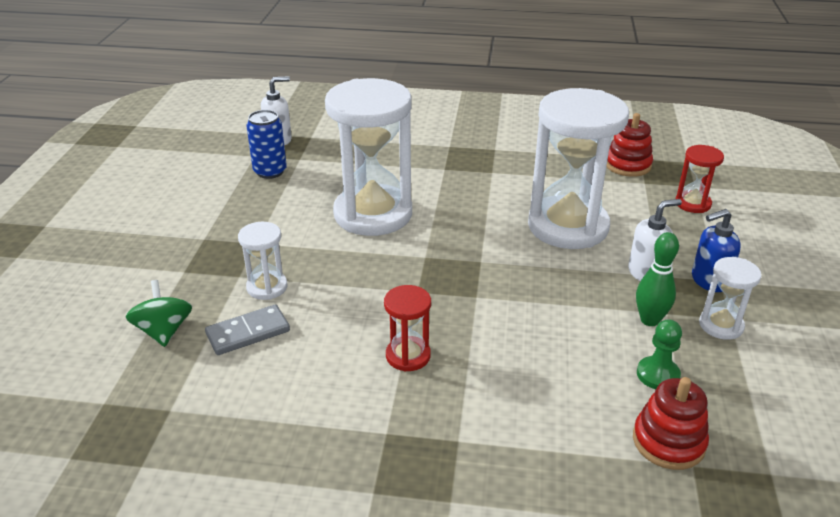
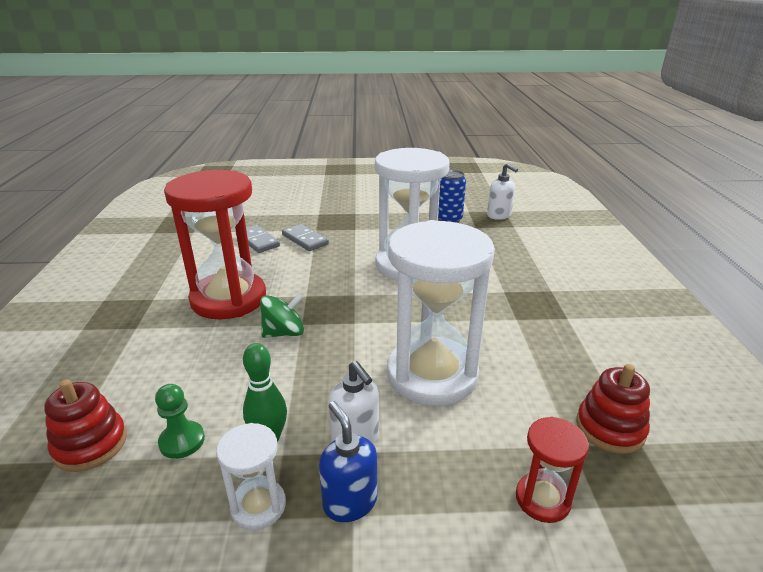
camera: 80 degrees right, 5 degrees down
(164, 331) = (260, 218): green spinning top -> green spinning top (284, 333)
(267, 287) = (305, 240): white hourglass -> grey domino
(408, 356) = (228, 299): red hourglass -> red hourglass, size x2.20

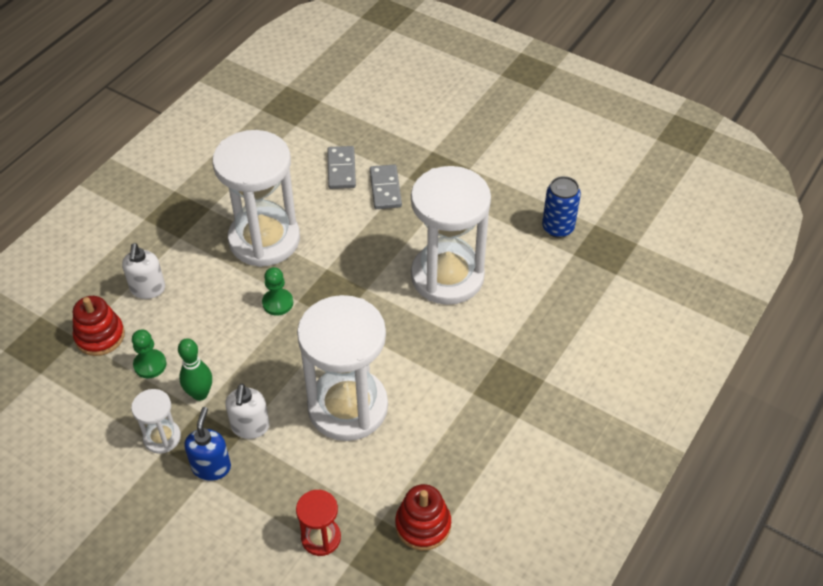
camera: 35 degrees right, 20 degrees up
(228, 299) = (264, 240): red hourglass -> white hourglass
(284, 333) = (277, 303): green spinning top -> green pawn
(499, 215) = (620, 248): white soap dispenser -> white soap dispenser (148, 289)

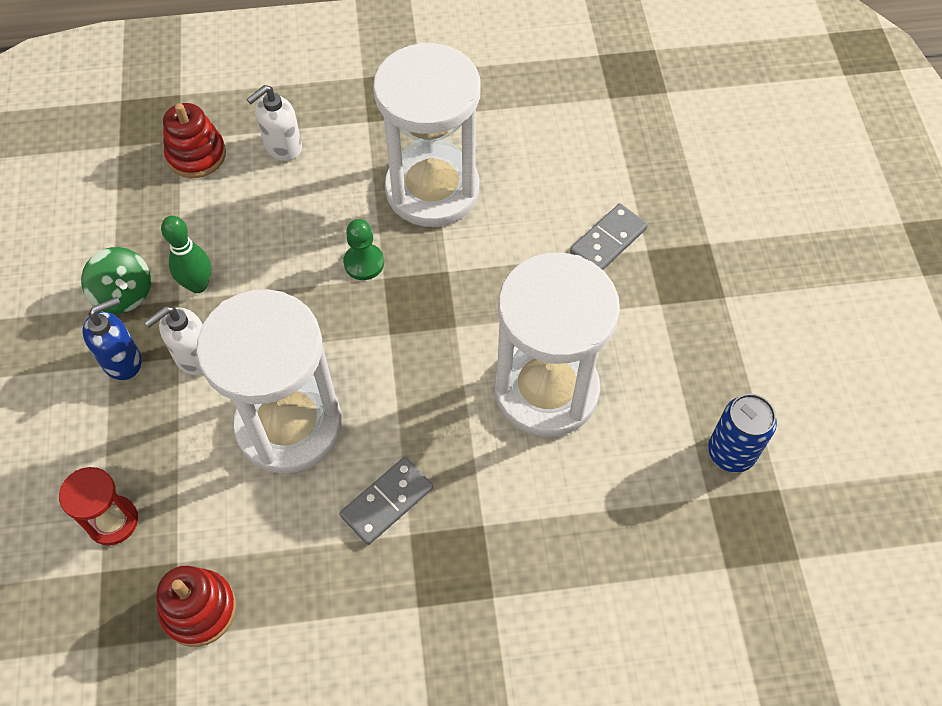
camera: 50 degrees right, 10 degrees up
(150, 365) = (197, 218): green pawn -> none
(162, 437) = (124, 294): white hourglass -> green spinning top
(341, 169) = (593, 182): grey domino -> grey domino (387, 502)

